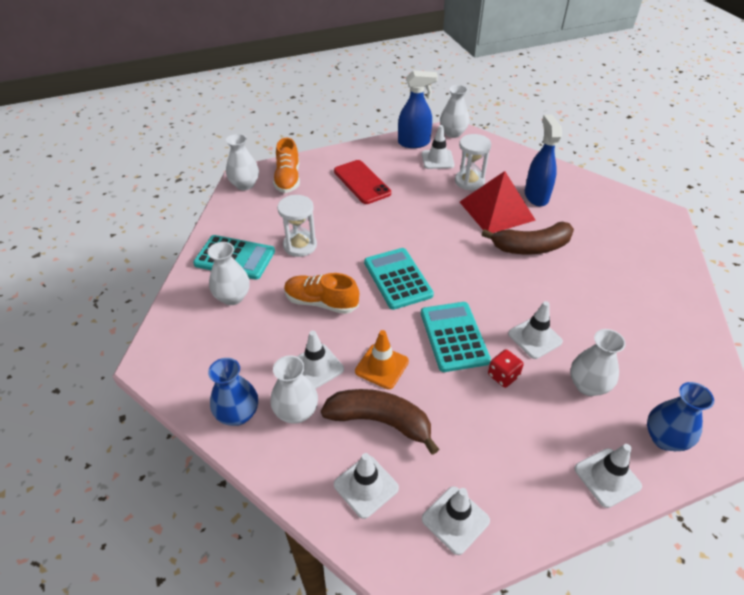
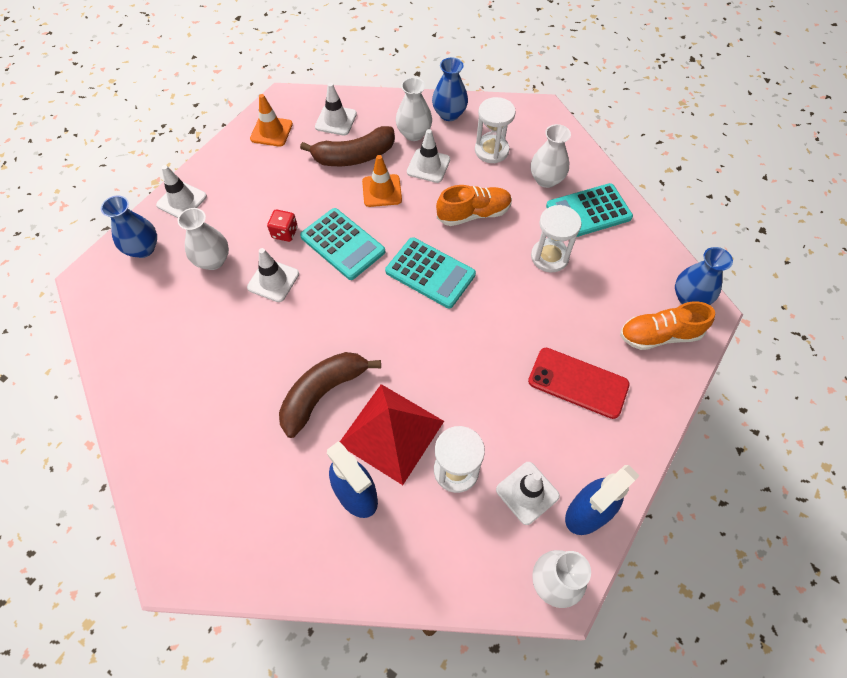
camera: 145 degrees right, 15 degrees up
(245, 185) = (689, 298): white vase -> blue vase
(245, 348) = (491, 150): none -> white hourglass
(288, 179) = (659, 335): orange shoe -> orange shoe turned 60 degrees counterclockwise
(455, 520) = (271, 131): white traffic cone -> orange traffic cone

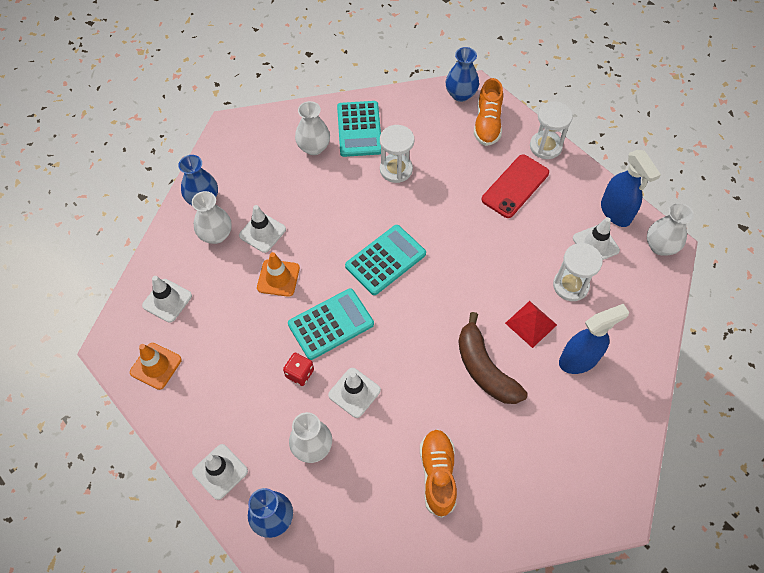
camera: 75 degrees left, 0 degrees up
(354, 156) = (224, 293): brown banana -> none
(391, 432) = (531, 324): red pyramid -> red pyramid, size x0.58
(474, 214) = (332, 211): orange shoe -> orange shoe (437, 474)
(491, 150) = (264, 178): white hourglass -> white hourglass (545, 146)

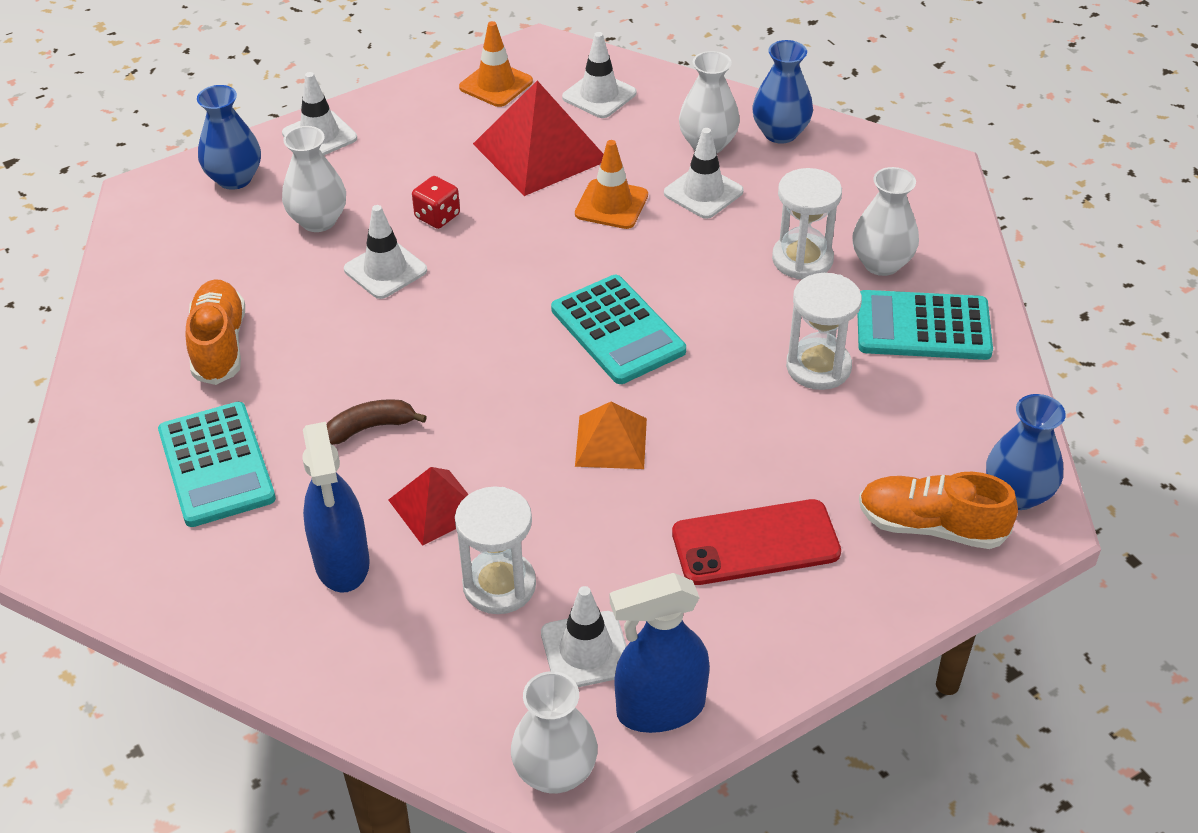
camera: 100 degrees right, 15 degrees down
(229, 325) = (540, 152): none -> red pyramid
(331, 324) = (511, 255): turquoise calculator -> turquoise calculator (216, 465)
(437, 474) = (219, 345): orange shoe -> orange shoe turned 105 degrees counterclockwise
(467, 252) = (611, 442): none -> orange pyramid
(484, 369) = (370, 427): brown banana -> brown banana, size x0.56
(515, 186) = (755, 543): red phone -> red phone turned 60 degrees counterclockwise
(545, 146) = (859, 618): white hourglass -> white hourglass (802, 259)

